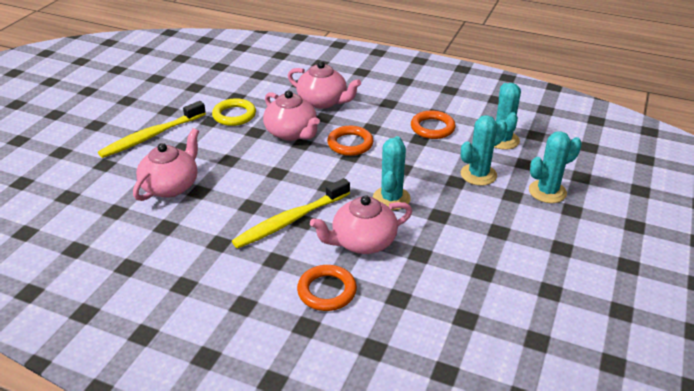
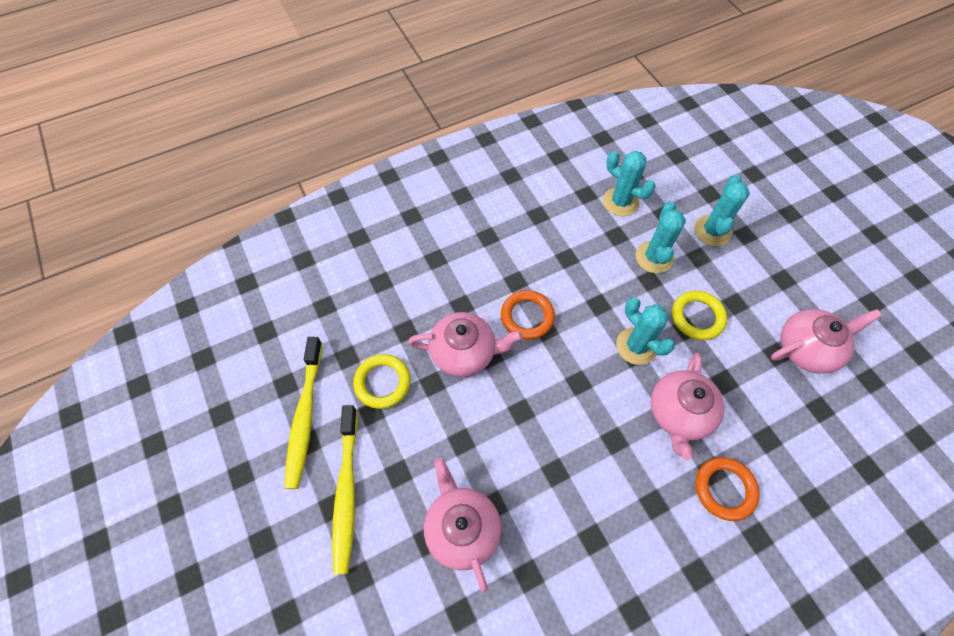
camera: 50 degrees left, 25 degrees up
(290, 220) = (606, 451): yellow toothbrush -> yellow toothbrush (305, 416)
(323, 101) = (434, 286): pink teapot -> pink teapot (807, 348)
(432, 128) = (559, 235): orange ring -> none
(457, 216) = (697, 317): none -> yellow ring

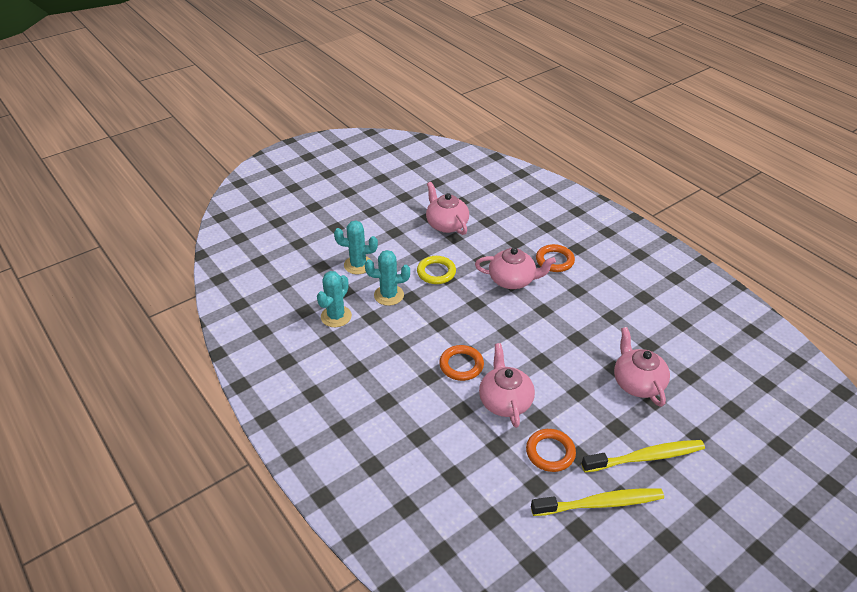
camera: 100 degrees left, 20 degrees down
(382, 382) = (550, 452): yellow ring -> orange ring
(462, 528) = (637, 383): pink teapot -> pink teapot turned 105 degrees clockwise
(636, 346) = (469, 302): turquoise cactus -> none

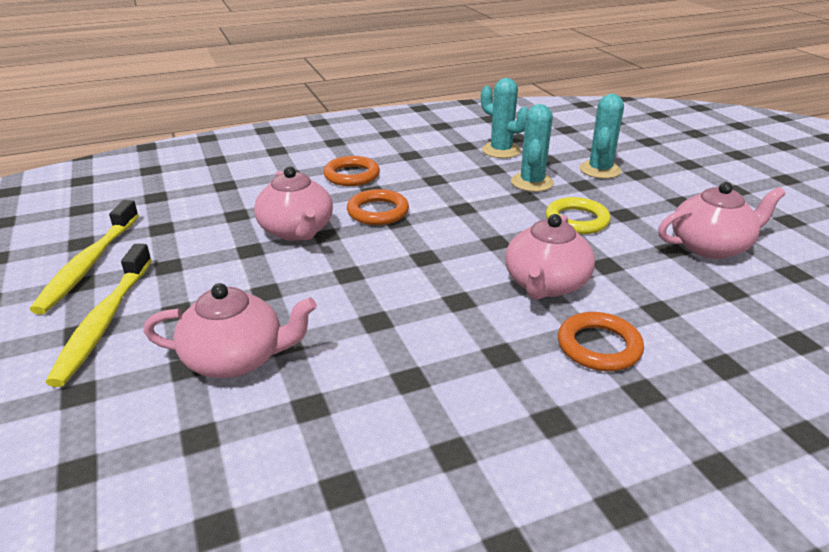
camera: 105 degrees right, 10 degrees down
(505, 401) = (297, 231): pink teapot -> pink teapot turned 60 degrees clockwise
(550, 452) = (192, 246): orange ring -> orange ring (351, 175)

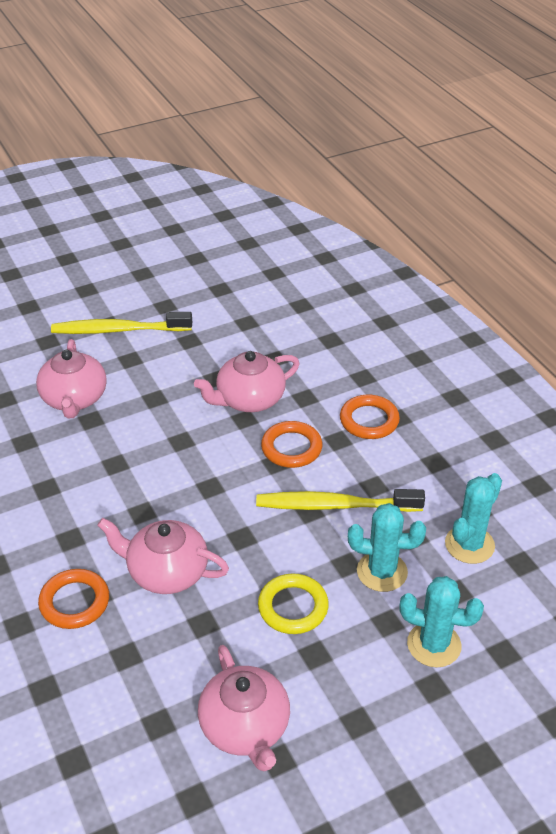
camera: 85 degrees right, 10 degrees up
(89, 264) = (189, 302): yellow toothbrush -> yellow toothbrush (334, 506)

